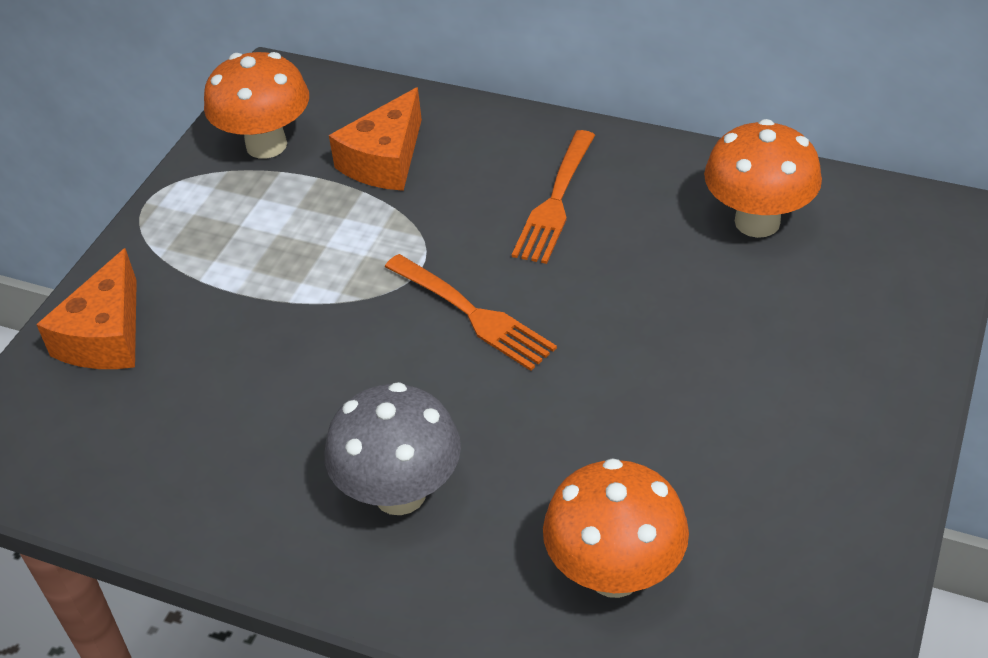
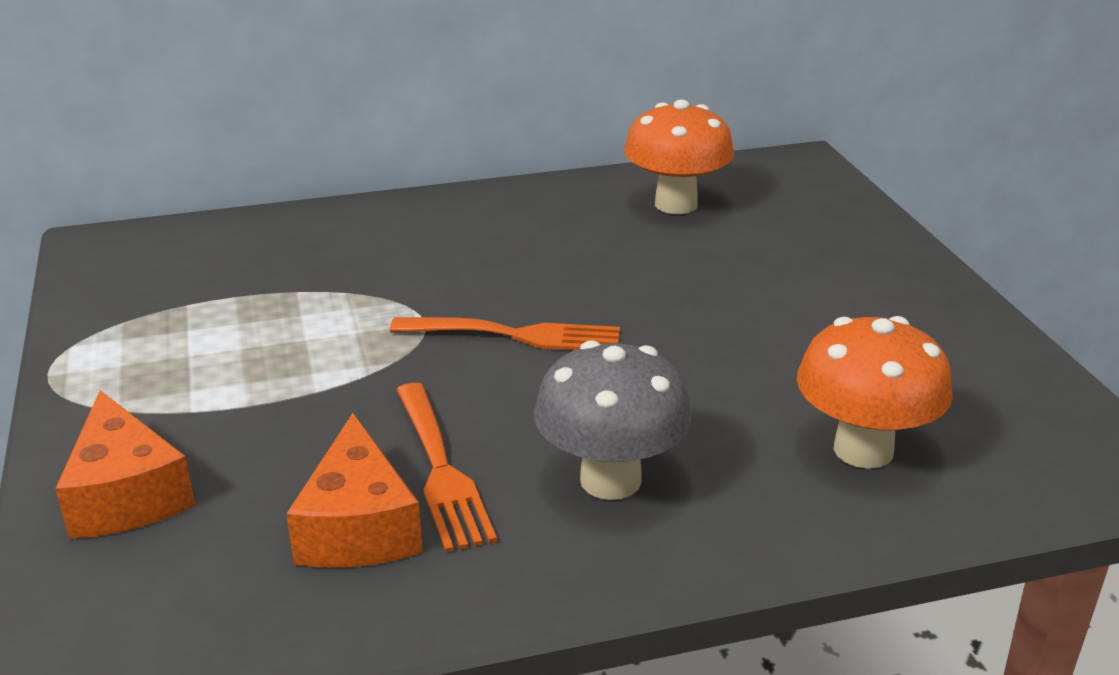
camera: 40 degrees left, 15 degrees down
(266, 145) = (147, 291): orange mushroom -> none
(385, 160) = (293, 264): orange cheese -> orange cheese (358, 526)
(555, 201) = (494, 242): orange fork -> orange fork (440, 470)

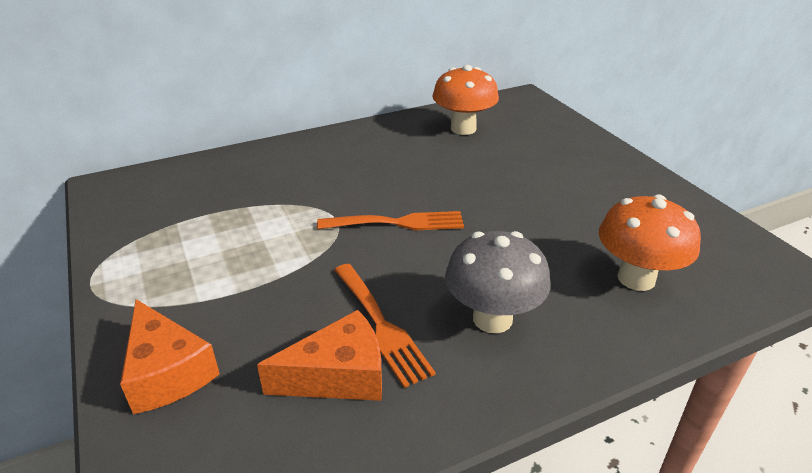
camera: 10 degrees left, 5 degrees up
(358, 526) = (338, 375): orange cheese -> orange cheese turned 90 degrees counterclockwise

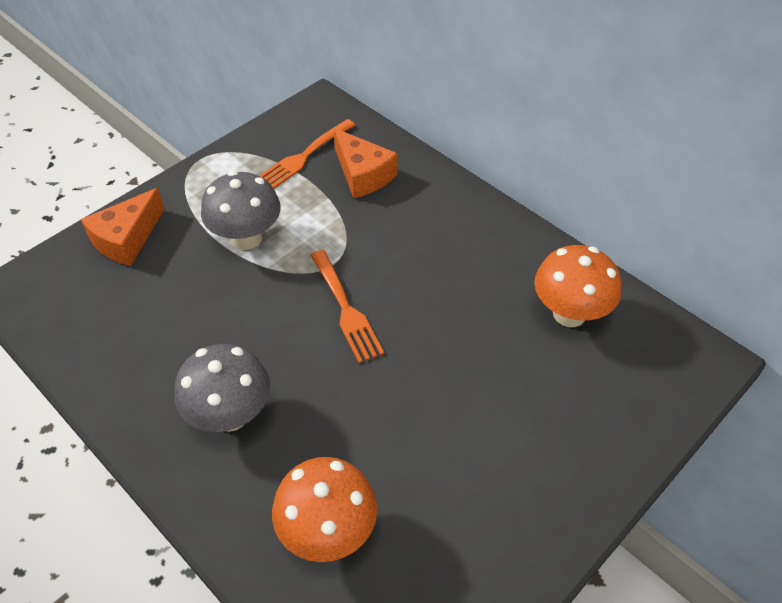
camera: 70 degrees right, 15 degrees up
(256, 268) = (247, 238): none -> grey mushroom
(338, 375) = (142, 331): orange cheese -> orange cheese (363, 174)
(380, 325) = (202, 339): orange fork -> orange fork (304, 156)

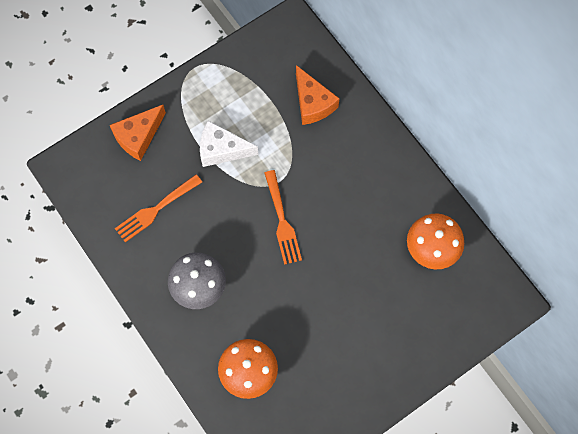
camera: 10 degrees right, 20 degrees up
(247, 238) = (221, 149): grey mushroom -> white cheese
(304, 156) = (271, 78): orange fork -> orange fork (156, 209)

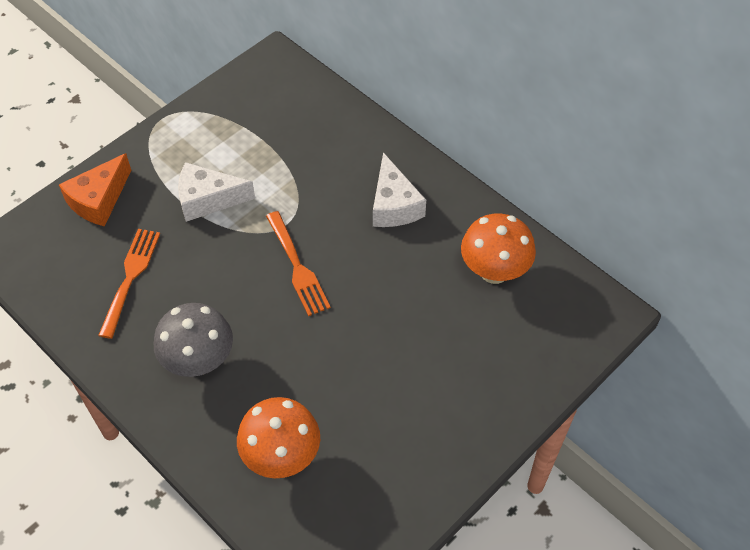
camera: 10 degrees left, 15 degrees down
(156, 209) = (130, 278): orange fork -> orange fork turned 150 degrees clockwise
(312, 103) = (314, 135): orange cheese -> none
(365, 178) = (394, 205): none -> white cheese

